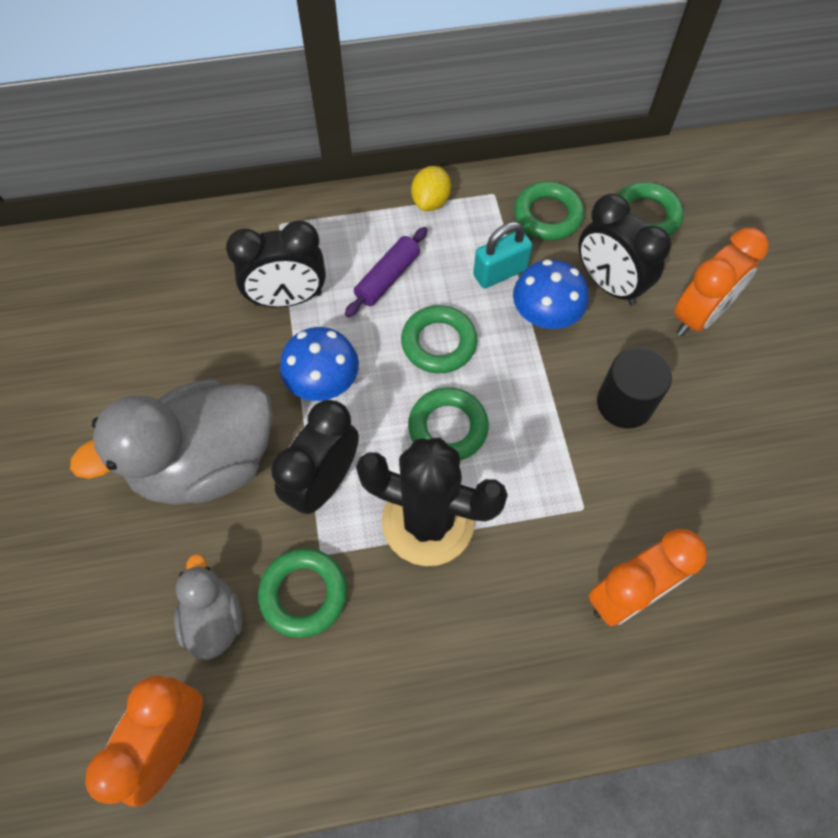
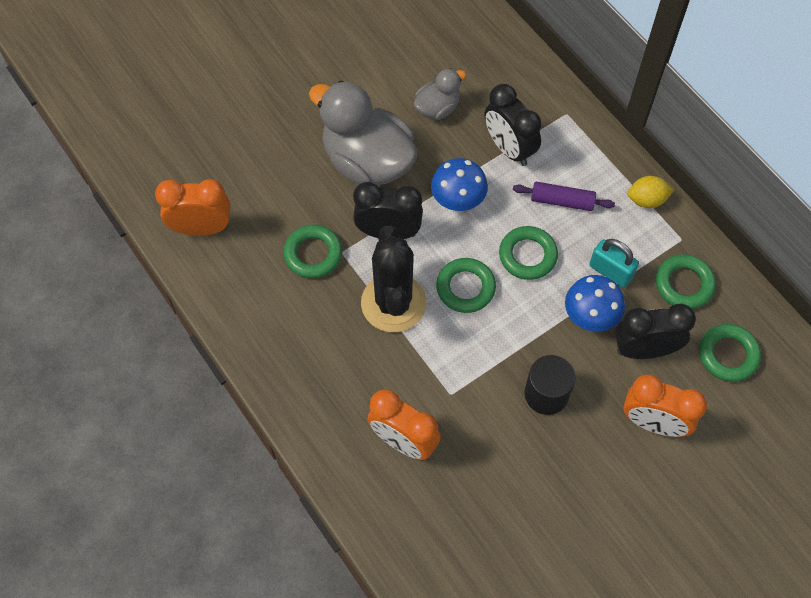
camera: 65 degrees right, 0 degrees up
(214, 619) = (276, 214): grey duck -> grey duck (437, 108)
(608, 284) = (644, 349): black clock -> black clock turned 60 degrees clockwise

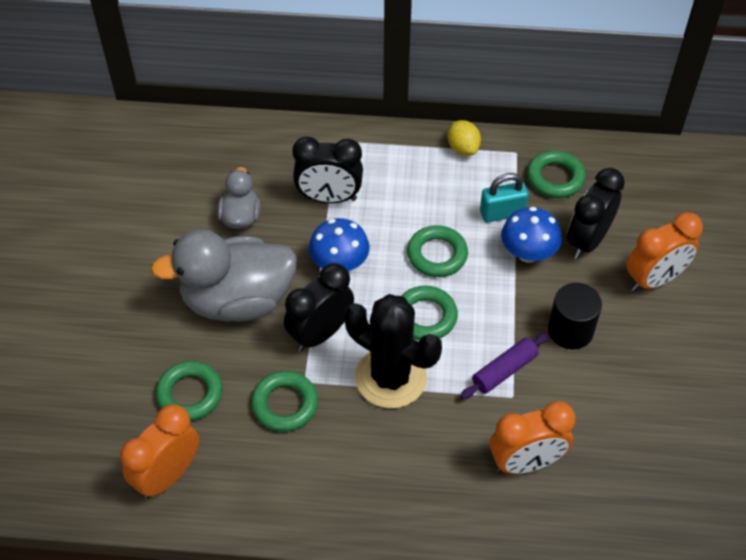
camera: 50 degrees left, 10 degrees down
(562, 201) = (411, 199): purple rolling pin -> purple rolling pin (504, 371)
(646, 200) = (463, 148): yellow lemon -> yellow lemon turned 60 degrees counterclockwise
(728, 355) = (637, 195): green ring -> green ring (190, 394)

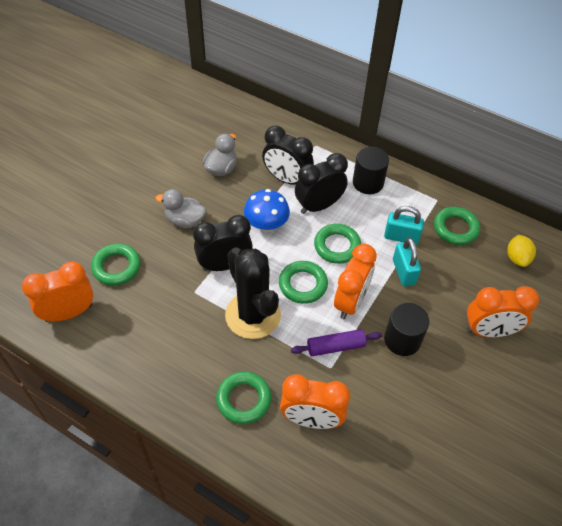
camera: 25 degrees right, 0 degrees up
(237, 300) = (185, 220): grey duck -> grey duck, size x0.50
(285, 404) = (171, 301): green ring -> green ring (244, 399)
(427, 163) = (368, 183): none -> black cylinder
(463, 148) = (400, 182): yellow lemon -> yellow lemon (517, 258)
(490, 313) = (350, 302): none -> orange clock
(528, 253) = (404, 272): blue mushroom -> turquoise padlock
(587, 240) = (454, 282): black clock -> black clock (319, 206)

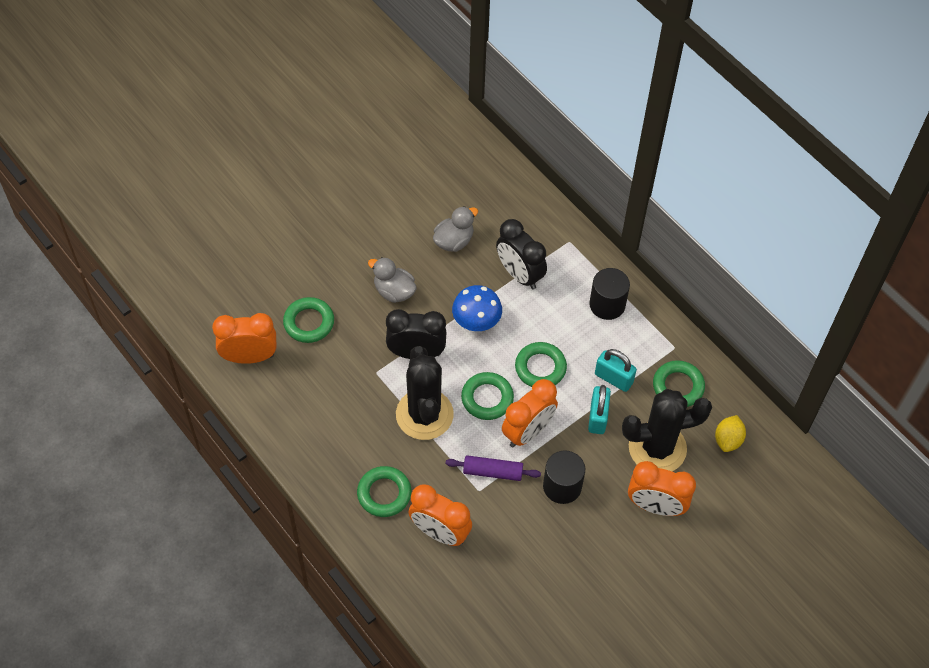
camera: 20 degrees right, 5 degrees up
(319, 206) = (541, 316): black clock -> none
(465, 282) = (657, 448): none -> black cactus

